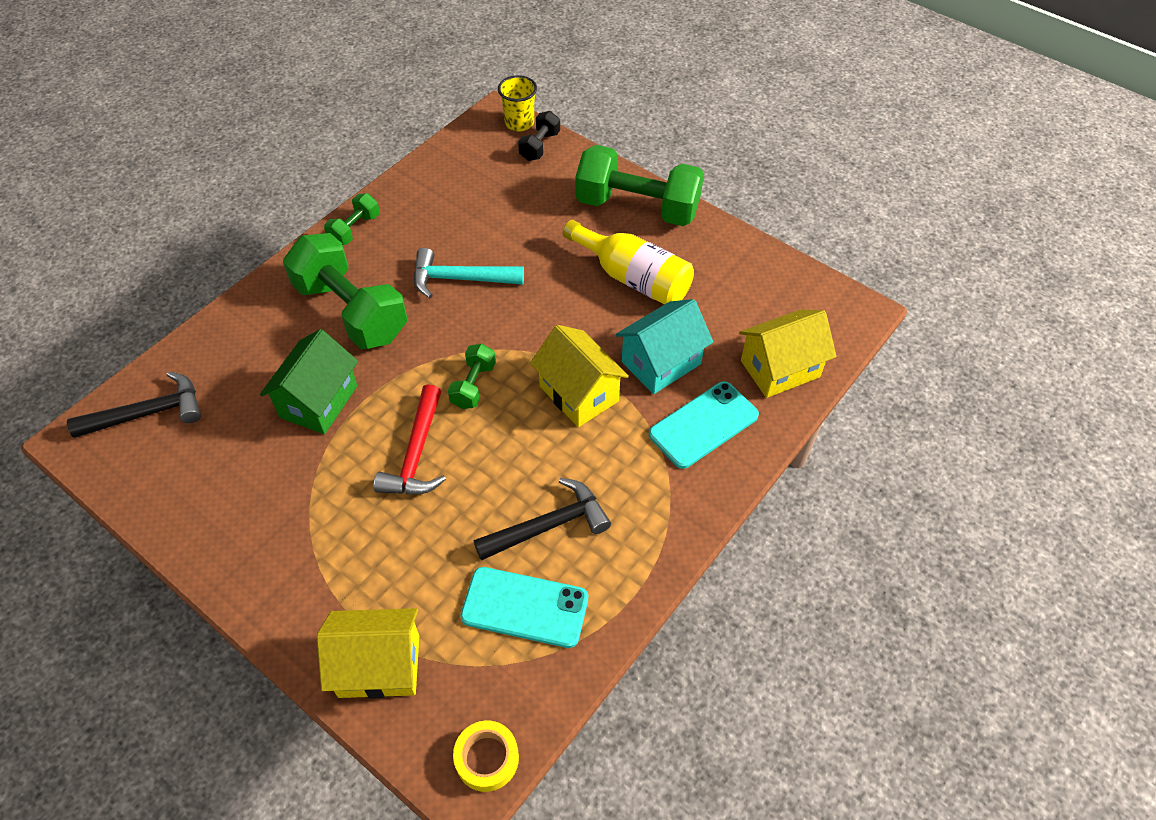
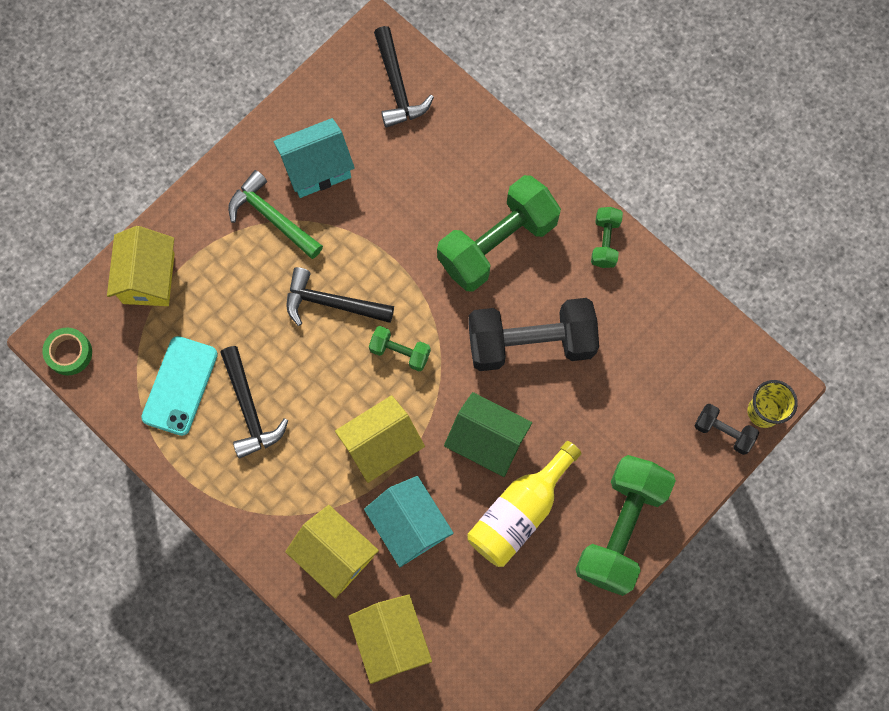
camera: 95 degrees right, 20 degrees up
(244, 485) = (317, 168): none -> turquoise house
(304, 527) = (272, 217): none -> green hammer
(318, 401) = (395, 221): green house -> green house (487, 441)
(355, 229) = (605, 242): green dumbbell -> green dumbbell turned 60 degrees clockwise
(416, 454) = (332, 303): red hammer -> black hammer
(460, 279) = (530, 343): turquoise hammer -> black dumbbell
(487, 758) = (69, 353): yellow tape -> green tape
(703, 425) = (335, 555): turquoise phone -> yellow house

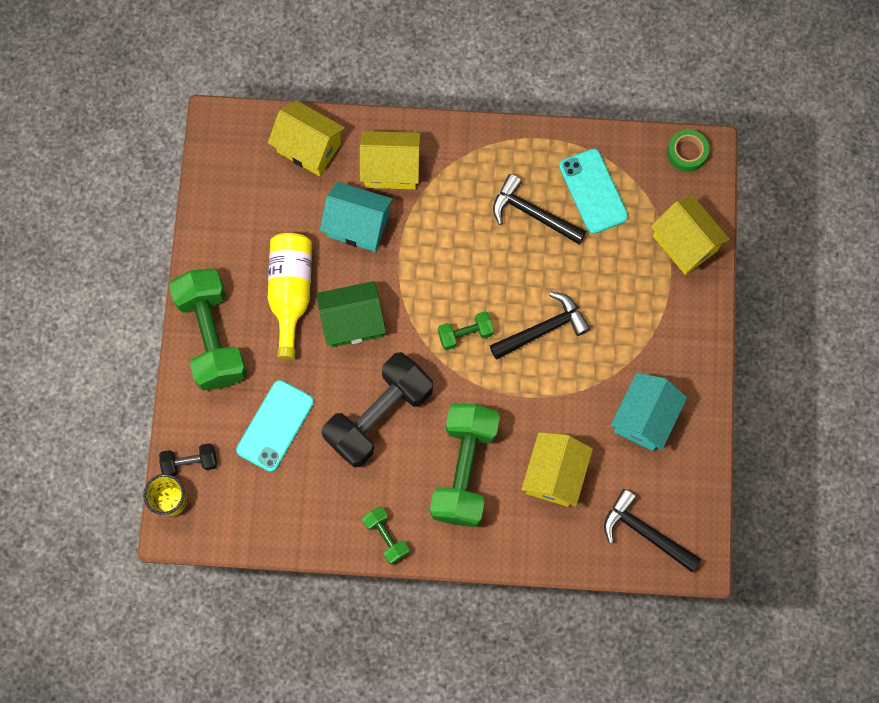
camera: 140 degrees right, 0 degrees up
(272, 217) = (641, 356): green hammer -> none
(381, 445) = (422, 261): yellow house -> yellow house (554, 475)
(626, 405) = (275, 426): none -> turquoise phone

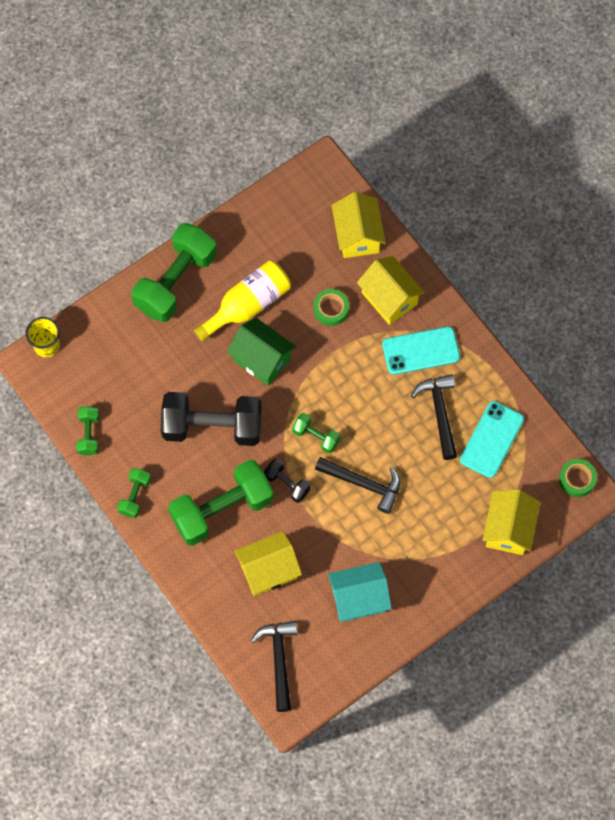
camera: 50 degrees right, 5 degrees down
(190, 462) = (81, 336): black dumbbell -> black dumbbell (287, 484)
(275, 426) = (150, 368): turquoise phone -> turquoise phone (421, 351)
(291, 531) = (89, 434): none -> green dumbbell
(358, 225) = (331, 309): turquoise house -> green tape

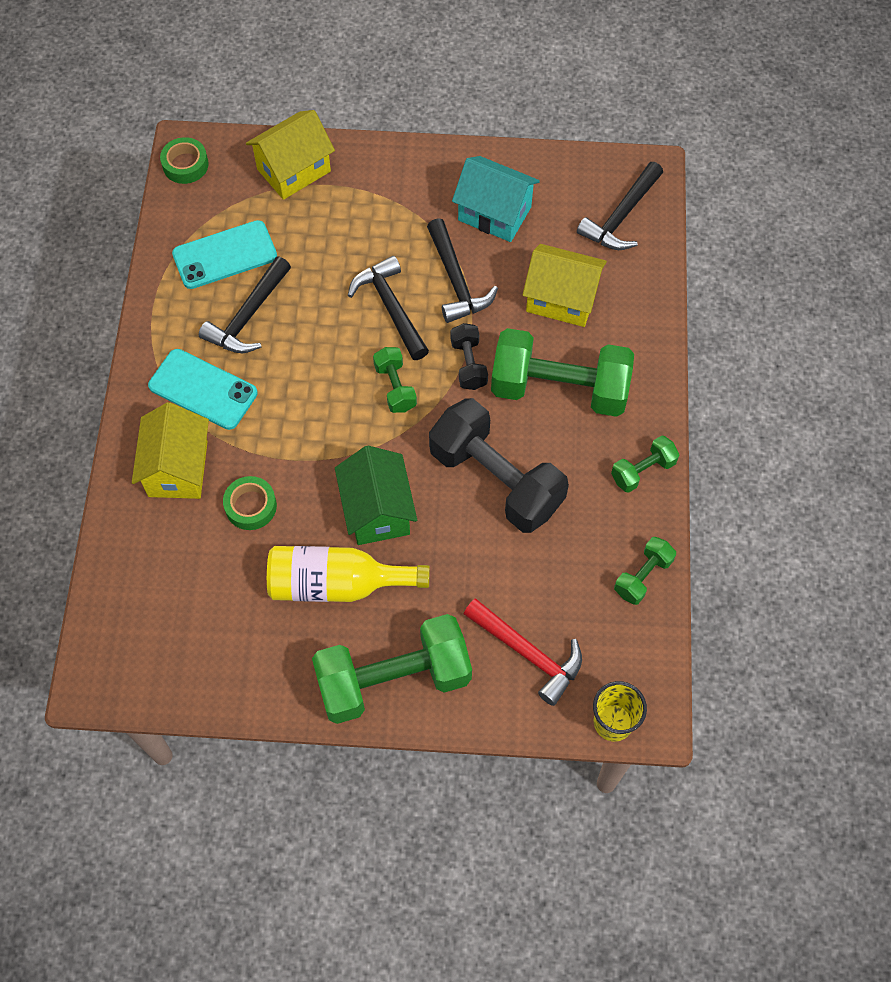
camera: 140 degrees left, 5 degrees down
(118, 346) = (527, 653): none -> red hammer
(341, 532) = (456, 280): none -> black hammer
(357, 235) = (139, 566): yellow house -> none

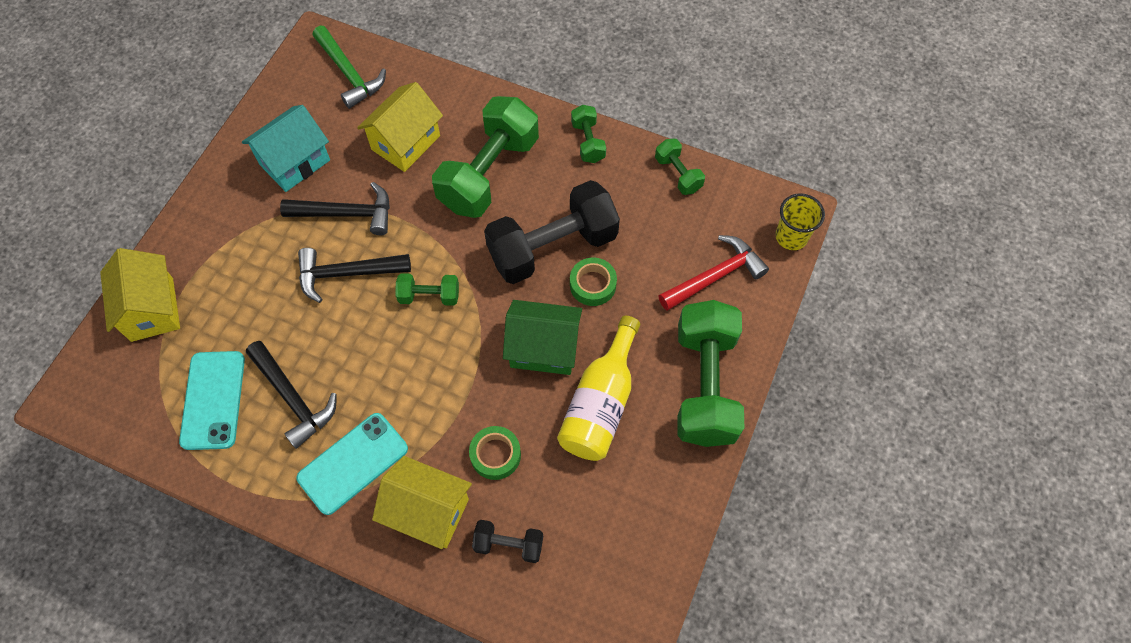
camera: 70 degrees left, 0 degrees up
(185, 165) = (85, 407): green tape -> green tape (593, 285)
(468, 364) = (434, 231): black dumbbell -> black dumbbell (508, 544)
(621, 216) = (349, 74): black hammer -> green hammer

